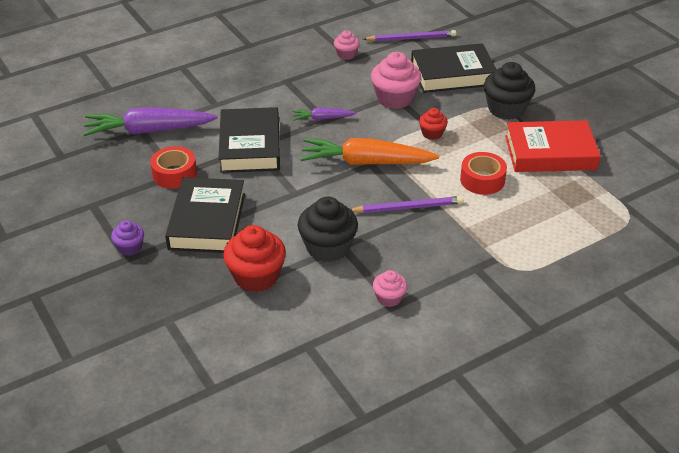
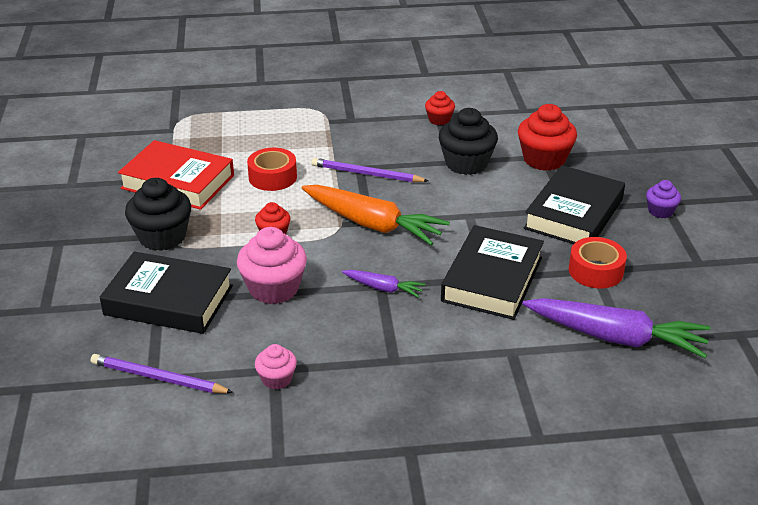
camera: 155 degrees left, 5 degrees down
(389, 298) = (439, 120): pink cupcake -> red cupcake

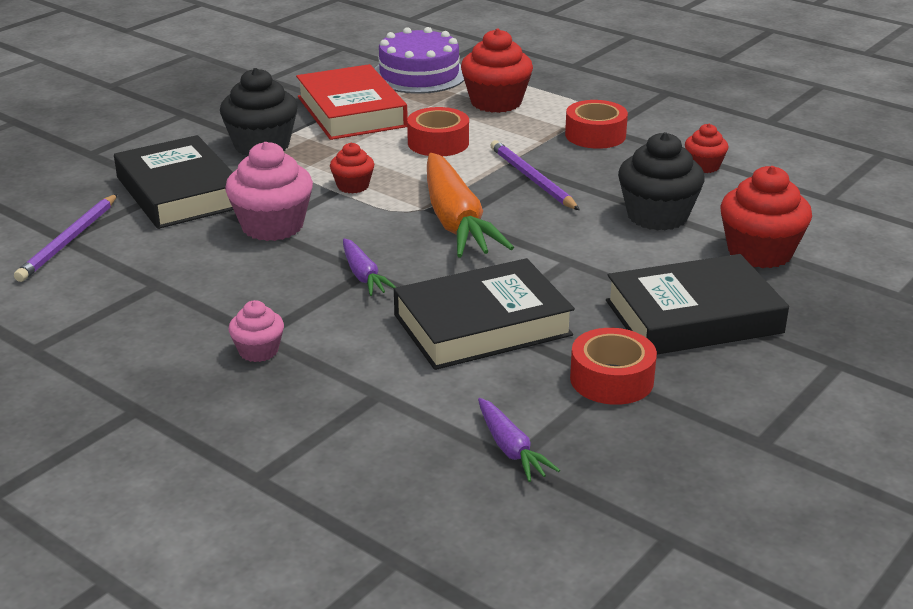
camera: 45 degrees right, 5 degrees down
(158, 378) = (69, 241): purple pencil -> purple pencil turned 135 degrees counterclockwise
(174, 133) = (419, 74): none -> purple cake
(258, 131) = (496, 102): none -> red cupcake
(276, 379) = (144, 292): pink cupcake -> pink cupcake (258, 351)
(352, 127) = (595, 135): none -> red tape
(616, 337) = (511, 449): purple carrot -> purple carrot, size x0.49
(660, 211) = (814, 368): purple cupcake -> none

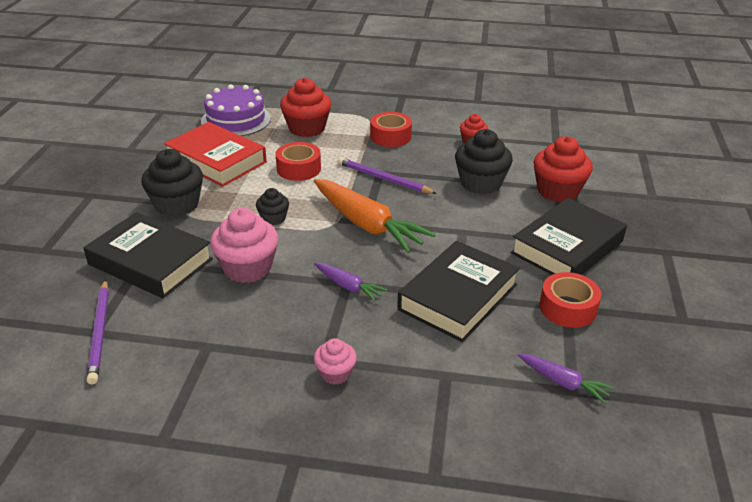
camera: 30 degrees left, 5 degrees up
(353, 186) = (273, 218): red cupcake -> black cupcake

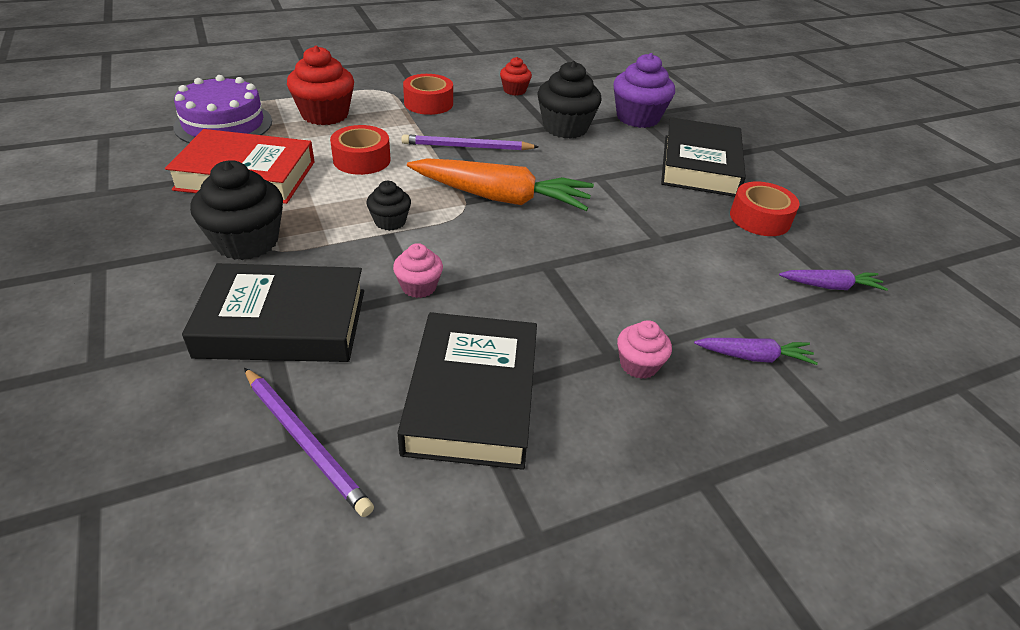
camera: 35 degrees left, 5 degrees up
(247, 268) = (419, 287): pink cupcake -> pink cupcake, size x0.55
(348, 286) = (551, 268): purple carrot -> purple carrot (754, 357)
(458, 297) = (663, 241): black book -> black book (472, 396)
(558, 191) = (637, 118): red cupcake -> purple cupcake

